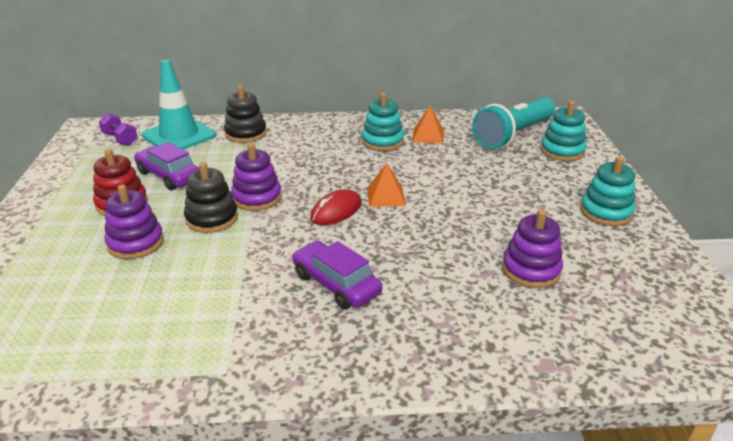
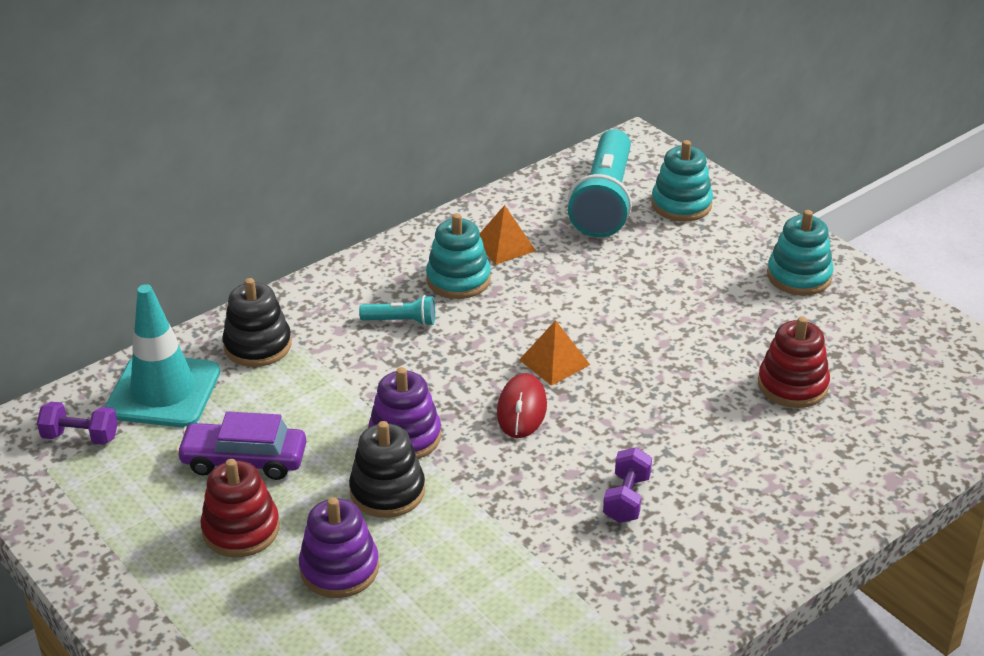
camera: 35 degrees left, 5 degrees up
(328, 148) = (401, 321): none -> turquoise flashlight
(336, 284) = (627, 499): purple car -> purple dumbbell
(531, 270) = (792, 385): purple stacking toy -> red stacking toy

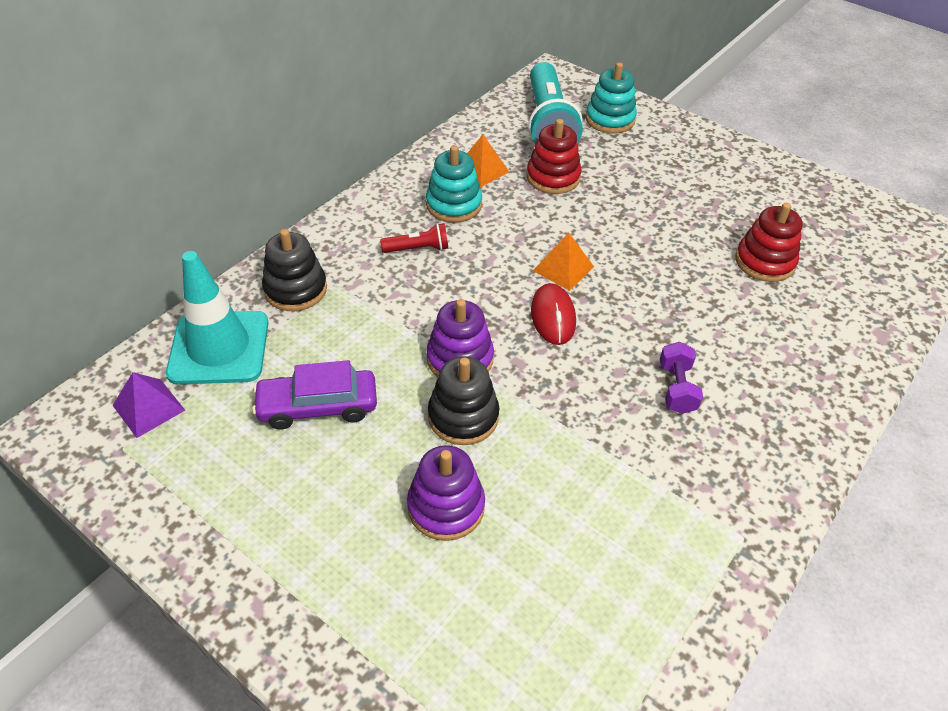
camera: 15 degrees left, 10 degrees up
(80, 437) = (148, 408): purple dumbbell -> purple pyramid
(241, 529) = (337, 481): red stacking toy -> red stacking toy (553, 177)
(401, 321) = (418, 249): turquoise flashlight -> red flashlight
(799, 276) = (726, 168): turquoise stacking toy -> none

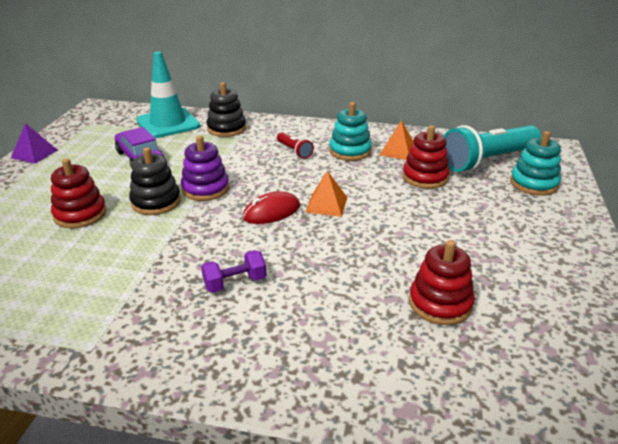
camera: 65 degrees right, 15 degrees down
(148, 408) = (118, 121): purple pyramid -> purple pyramid (34, 154)
(446, 507) = (80, 214): purple stacking toy -> red stacking toy

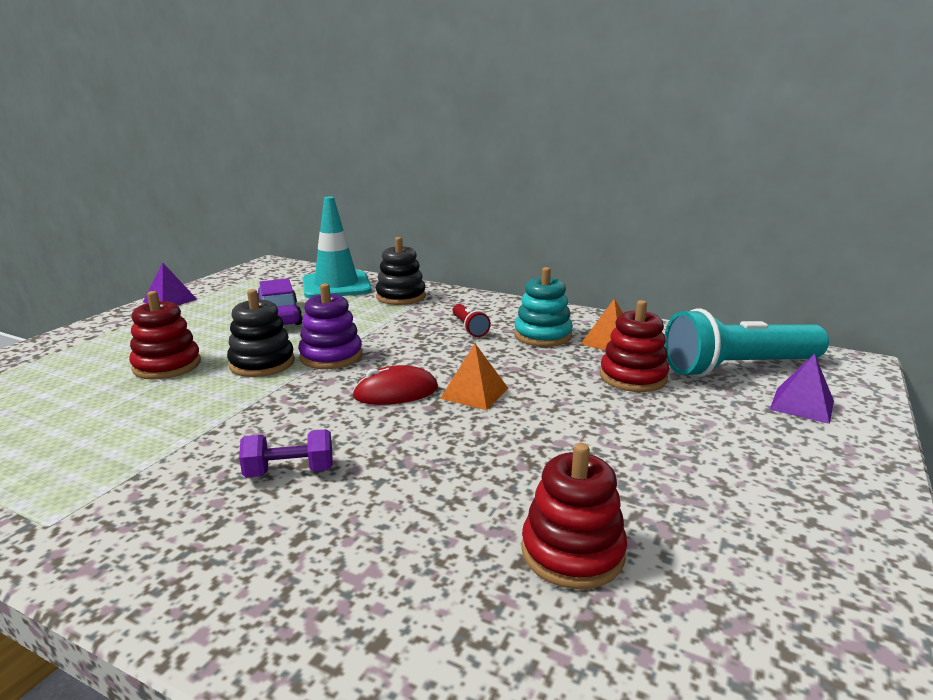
camera: 15 degrees right, 10 degrees down
(533, 184) = (802, 405): turquoise stacking toy -> purple pyramid

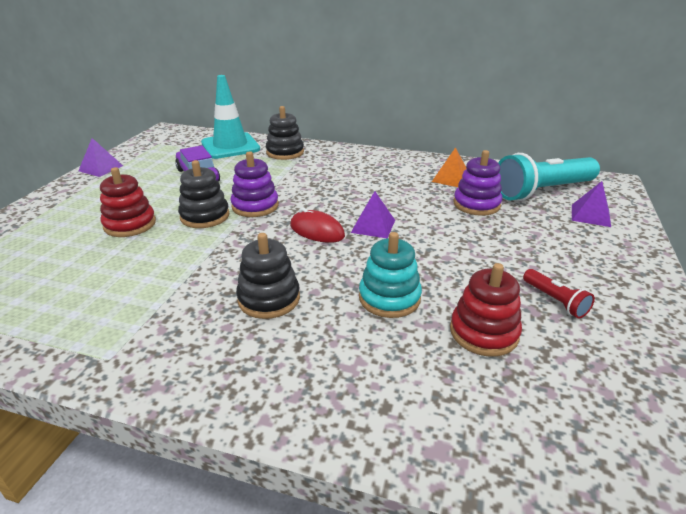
camera: 10 degrees left, 10 degrees up
(290, 472) = (269, 299): purple dumbbell -> black stacking toy
(396, 392) = (317, 231): red mouse -> red mouse turned 60 degrees clockwise
(469, 328) = (347, 175): red flashlight -> red flashlight (555, 301)
(474, 393) = (373, 226): orange pyramid -> purple pyramid
(542, 335) = (402, 177): turquoise stacking toy -> turquoise stacking toy (389, 298)
(633, 377) = (476, 204): red stacking toy -> purple stacking toy

